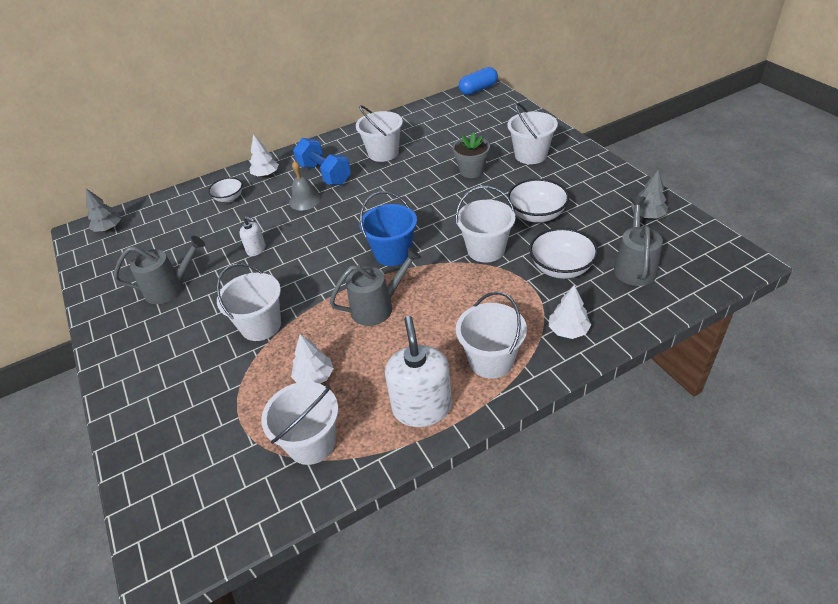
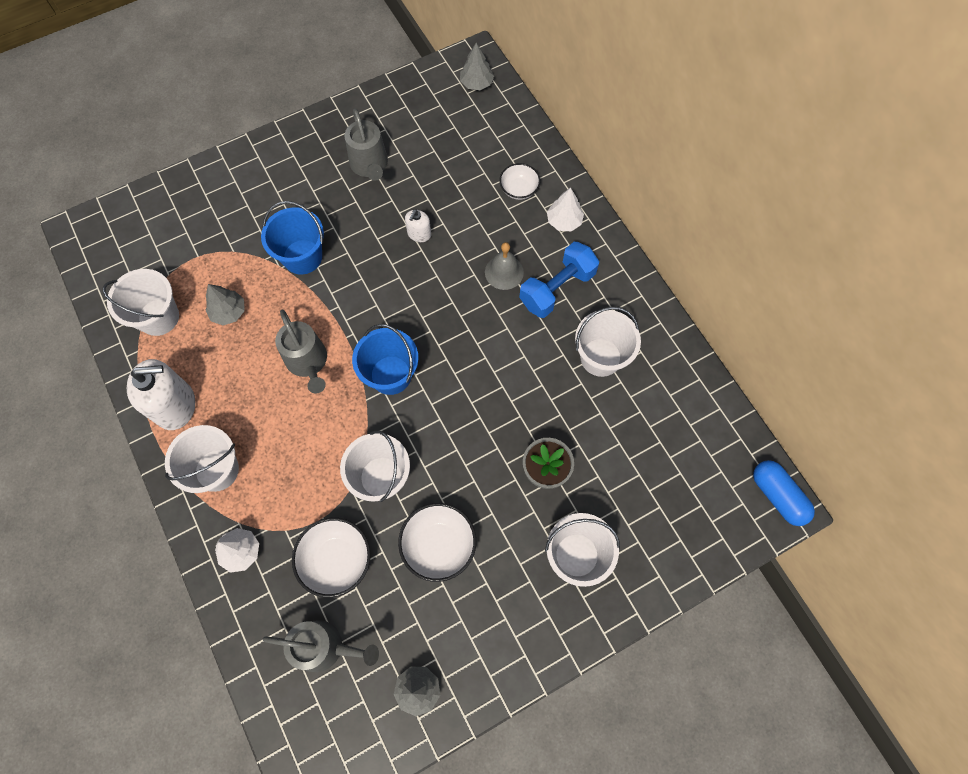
camera: 85 degrees right, 25 degrees up
(261, 325) = (302, 257): white bucket -> blue bucket
(314, 377) = (229, 312): white tree -> grey tree

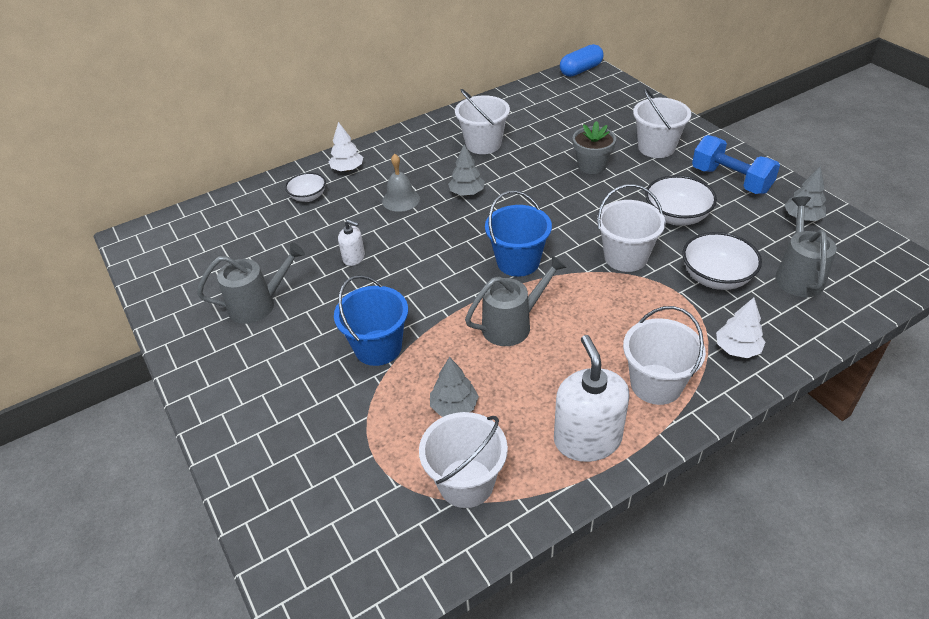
camera: 90 degrees left, 25 degrees down
(476, 83) = (167, 233): grey tree -> grey tree (467, 193)
(557, 289) = (418, 169): blue dumbbell -> blue dumbbell (730, 180)

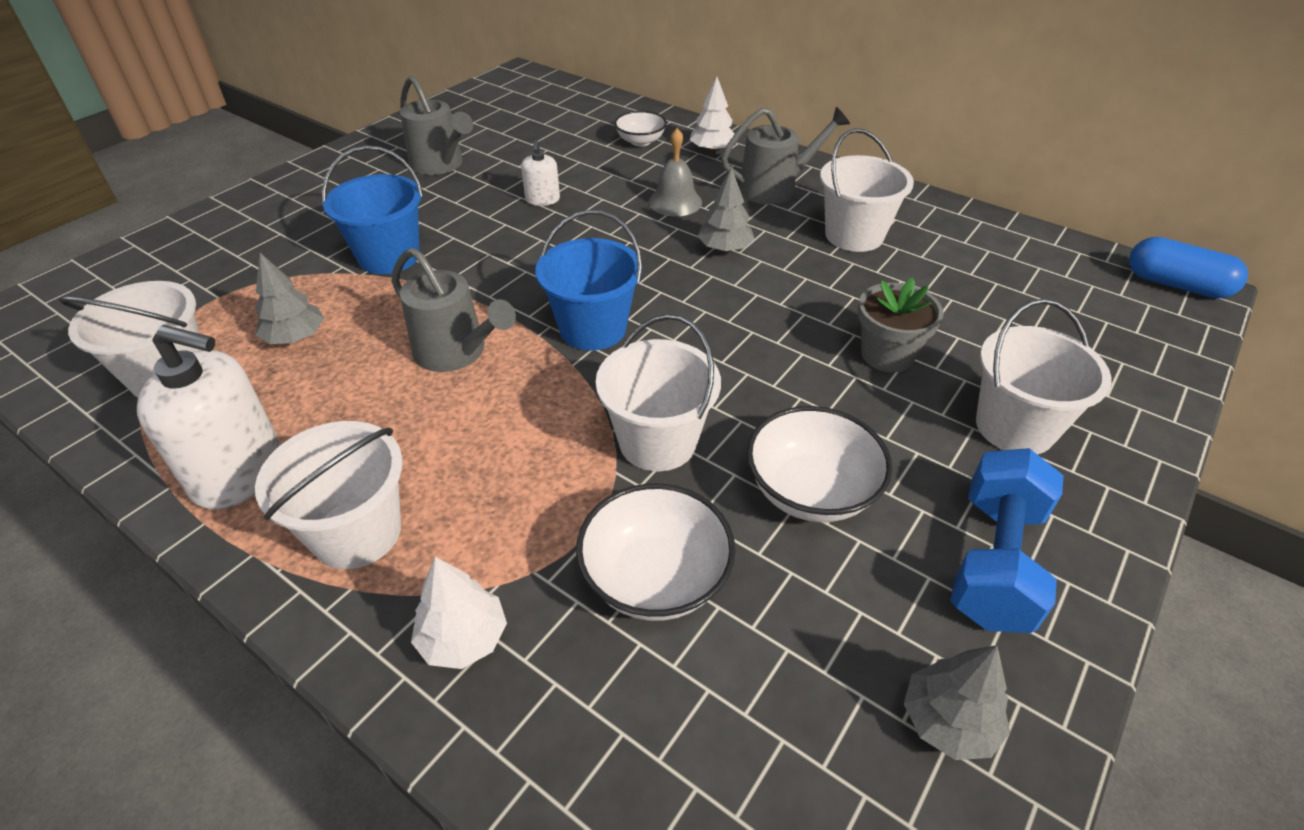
camera: 65 degrees right, 0 degrees up
(587, 439) = (239, 472): white soap dispenser -> white soap dispenser turned 45 degrees clockwise
(798, 275) = (725, 729): grey watering can -> grey watering can (775, 188)

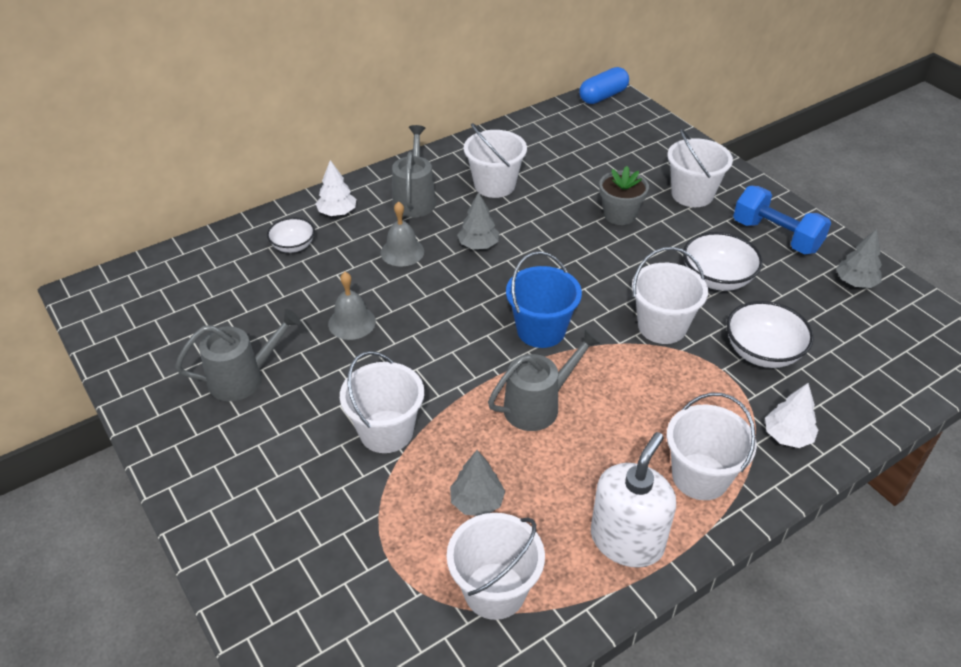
camera: 70 degrees left, 0 degrees up
(389, 257) = (386, 431): blue bucket -> white bucket
(542, 199) = (352, 322): white soap dispenser -> grey bell

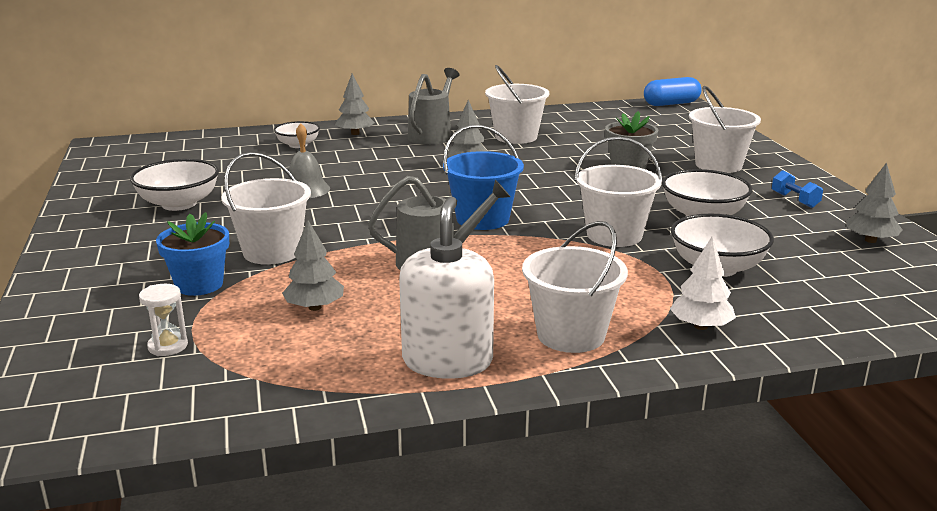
camera: 20 degrees right, 20 degrees down
(243, 378) = (179, 204): grey watering can -> white bowl
(337, 212) = (355, 133): white tree -> grey tree
(353, 500) = (199, 285): none -> blue flower pot
(387, 595) = (168, 346): none -> white hourglass
(402, 252) = (392, 160): grey bell -> none
(495, 591) = (274, 365): white bucket -> none
(627, 540) = (447, 361): white soap dispenser -> white soap dispenser turned 45 degrees counterclockwise
(776, 236) = (795, 200): blue dumbbell -> blue dumbbell, size x0.50

